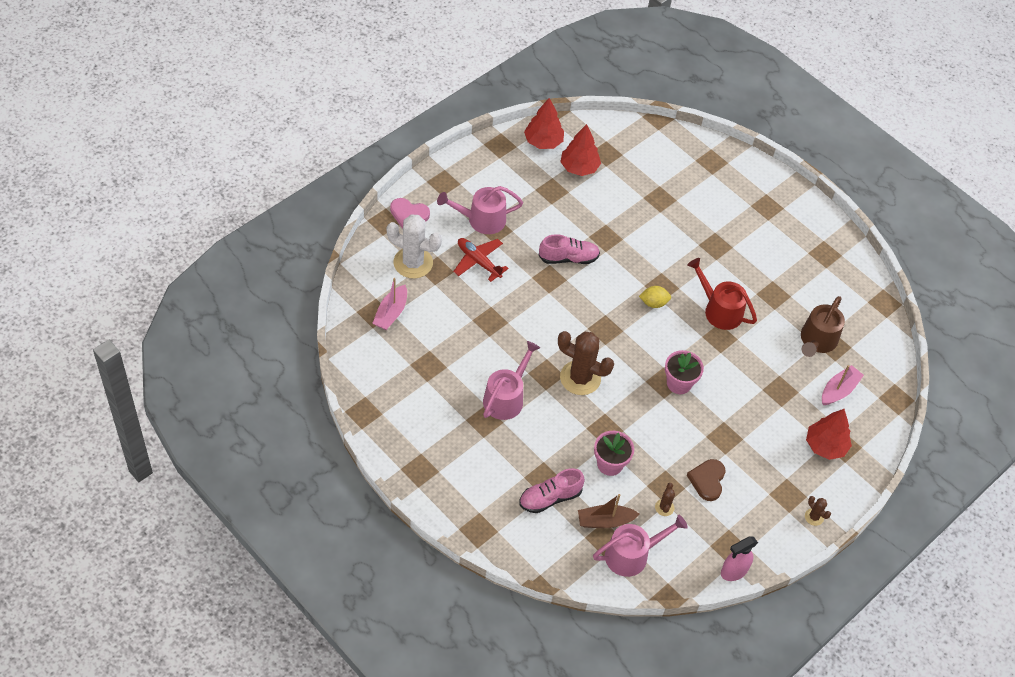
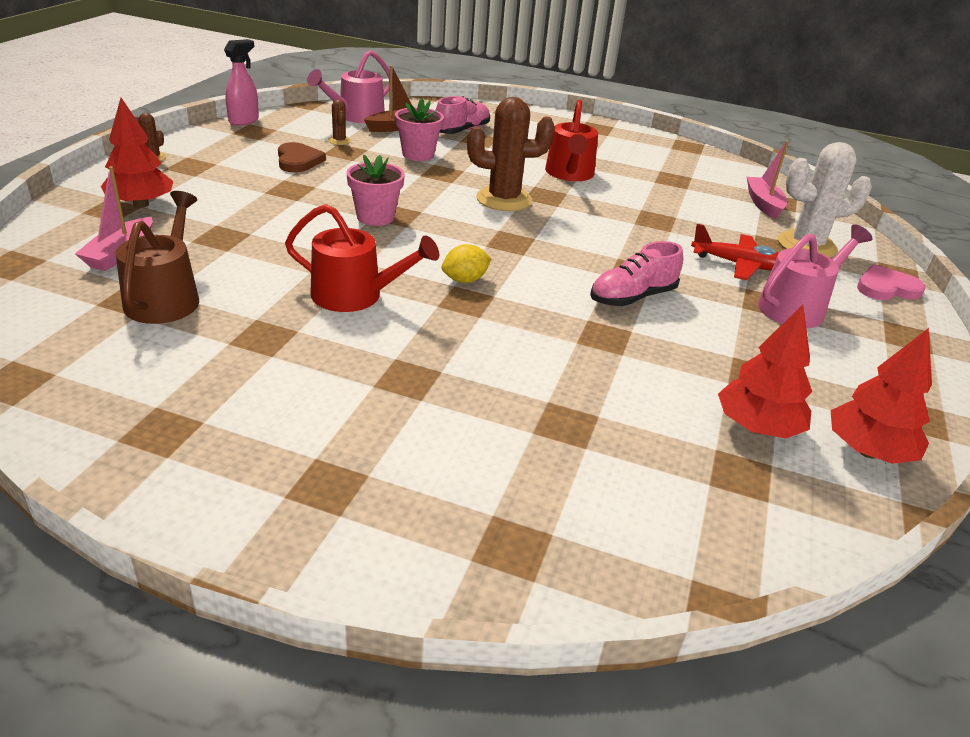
camera: 155 degrees right, 20 degrees down
(506, 398) = (569, 174): pink watering can -> red watering can

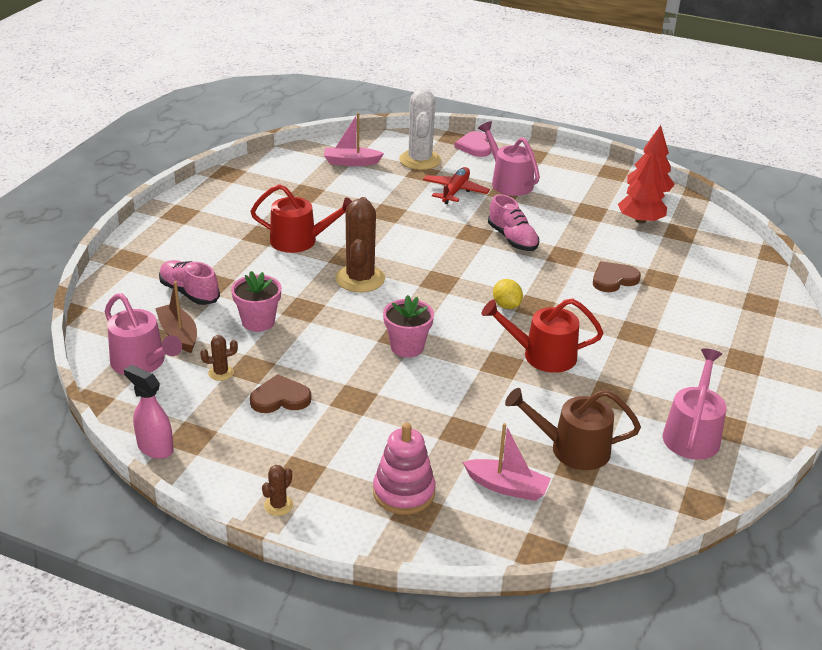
camera: 85 degrees left, 0 degrees up
(141, 204) = (404, 492): red tree -> pink stacking toy
(156, 395) = (692, 434): none -> pink watering can
(355, 295) = (542, 355): red watering can -> red watering can turned 105 degrees counterclockwise
(551, 374) = (613, 279): none -> brown heart

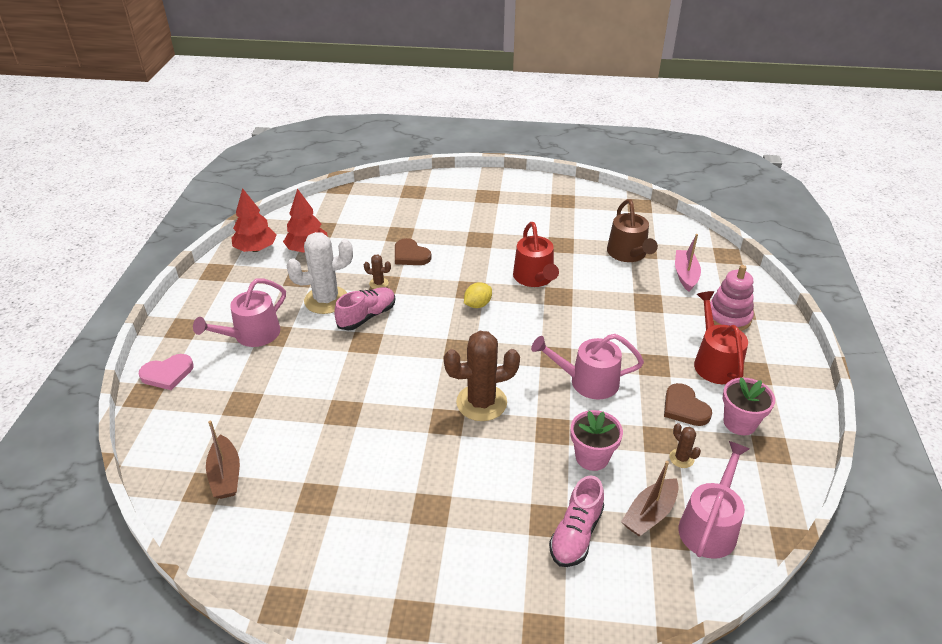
camera: 105 degrees left, 5 degrees up
(155, 448) = (801, 467): pink spray bottle -> none
(278, 505) = (792, 374): brown cactus -> brown cactus (379, 283)
(299, 241) = (430, 470): red watering can -> red watering can (715, 362)
(351, 162) = (225, 475): pink boat -> brown boat
(407, 347) = (568, 349): pink flower pot -> pink flower pot (739, 423)
(420, 160) = (210, 412): white cactus -> white cactus (326, 300)
(455, 191) = (281, 370): red plane -> none
(692, 434) = (579, 211): pink watering can -> pink watering can (588, 381)

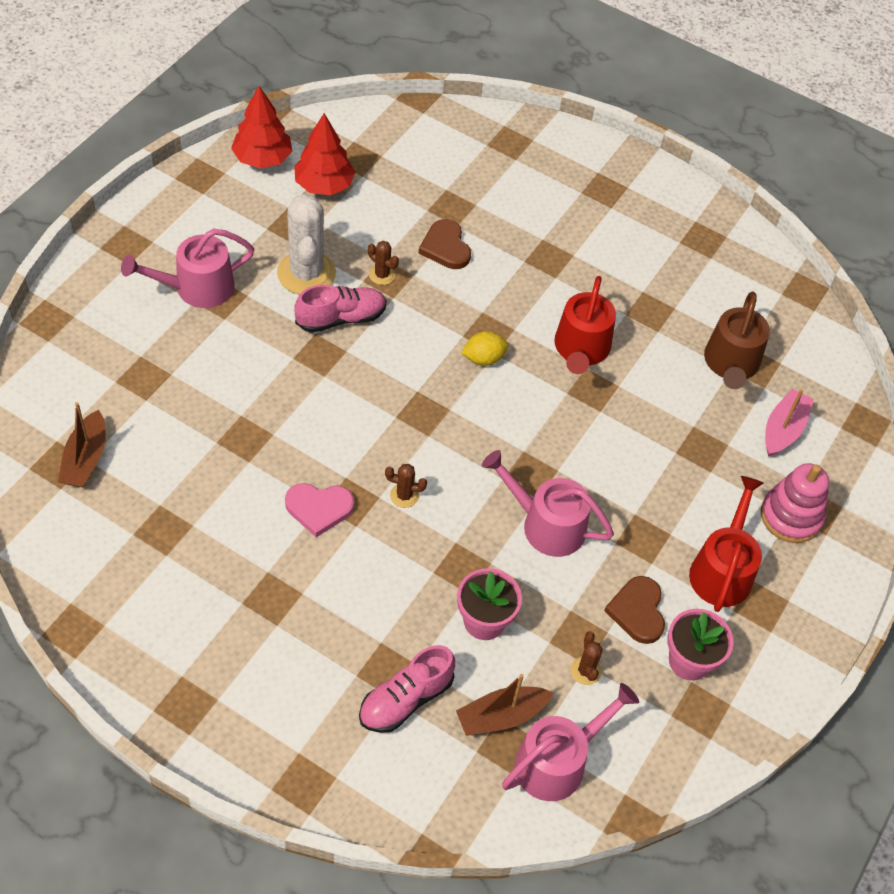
camera: 20 degrees right, 15 degrees up
(167, 373) = (82, 301): pink heart -> pink heart (319, 508)
(326, 300) = (306, 273): white cactus -> white cactus turned 75 degrees clockwise
(481, 403) = (404, 495): brown cactus -> brown cactus, size x0.45

